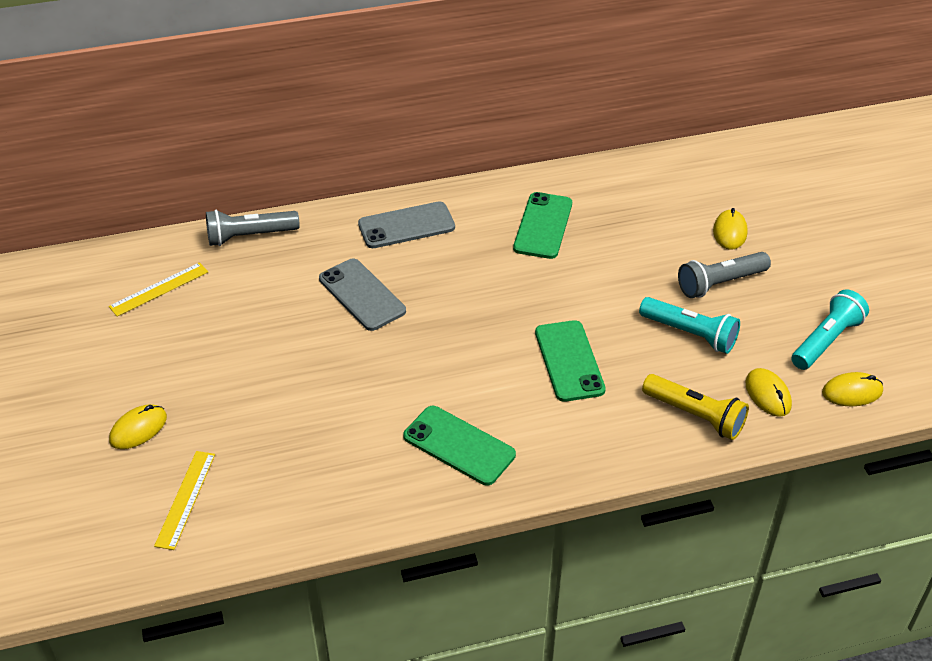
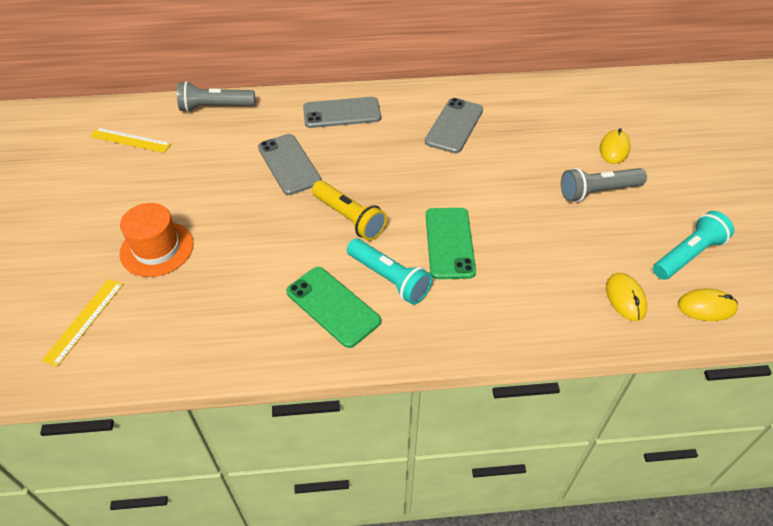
camera: 10 degrees right, 5 degrees up
(138, 429) = (69, 253): yellow mouse -> none
(159, 289) = (130, 140): yellow ruler -> yellow ruler turned 45 degrees clockwise
(239, 411) = (157, 249): none -> orange hat
(543, 226) = (454, 126): green phone -> grey phone
(690, 334) = (562, 233): turquoise flashlight -> turquoise flashlight (389, 279)
(695, 415) = (553, 309): yellow flashlight -> yellow flashlight (349, 218)

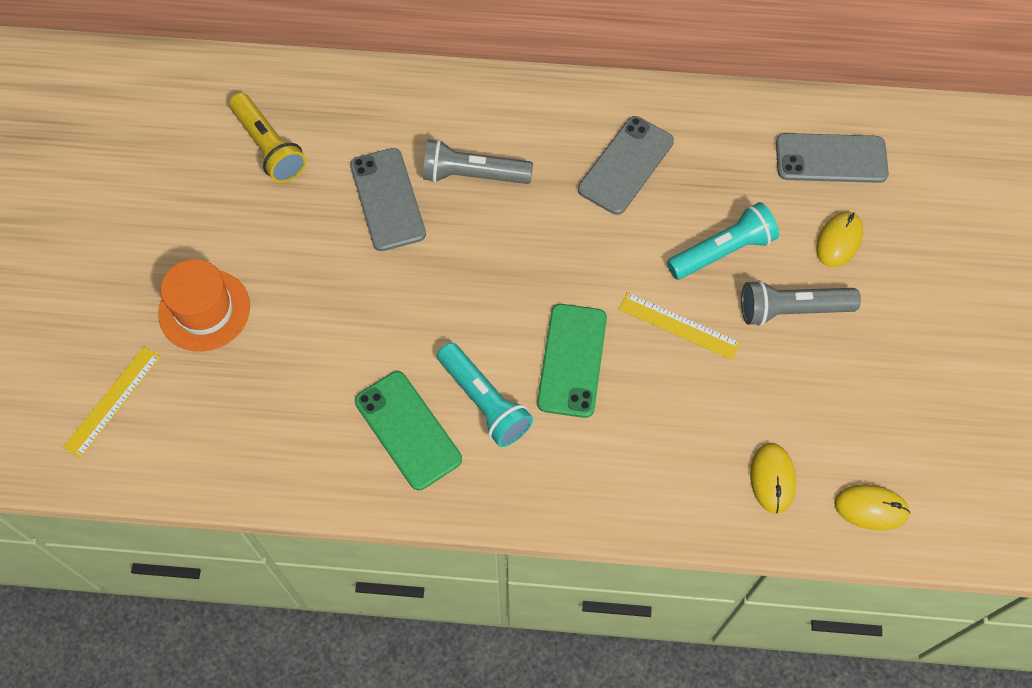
camera: 10 degrees right, 15 degrees up
(130, 140) = (182, 126): yellow ruler -> yellow ruler (679, 326)
(215, 107) = (301, 82): grey flashlight -> grey flashlight (473, 175)
(342, 113) = (474, 119): grey phone -> grey phone (831, 158)
(349, 218) = (451, 301): yellow flashlight -> yellow flashlight (269, 147)
(687, 255) = (876, 429): turquoise flashlight -> turquoise flashlight (722, 251)

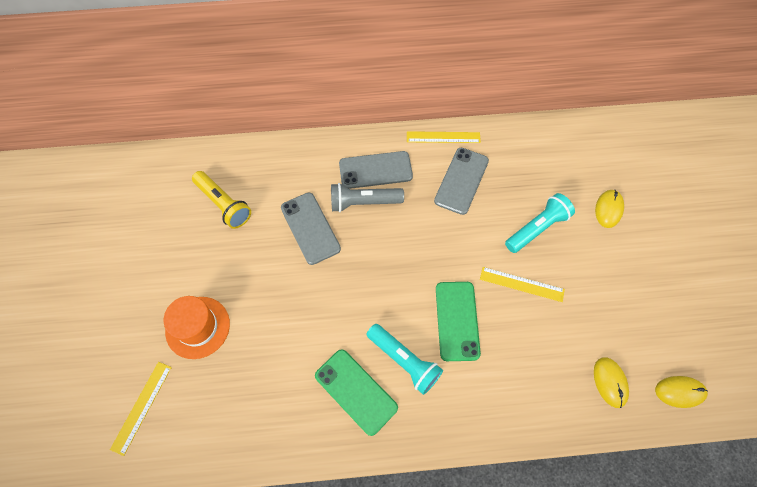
camera: 10 degrees left, 0 degrees up
(613, 97) = (443, 137): none -> yellow ruler
(792, 310) = (591, 261): grey flashlight -> none
(831, 158) = (589, 156): grey phone -> grey phone (375, 170)

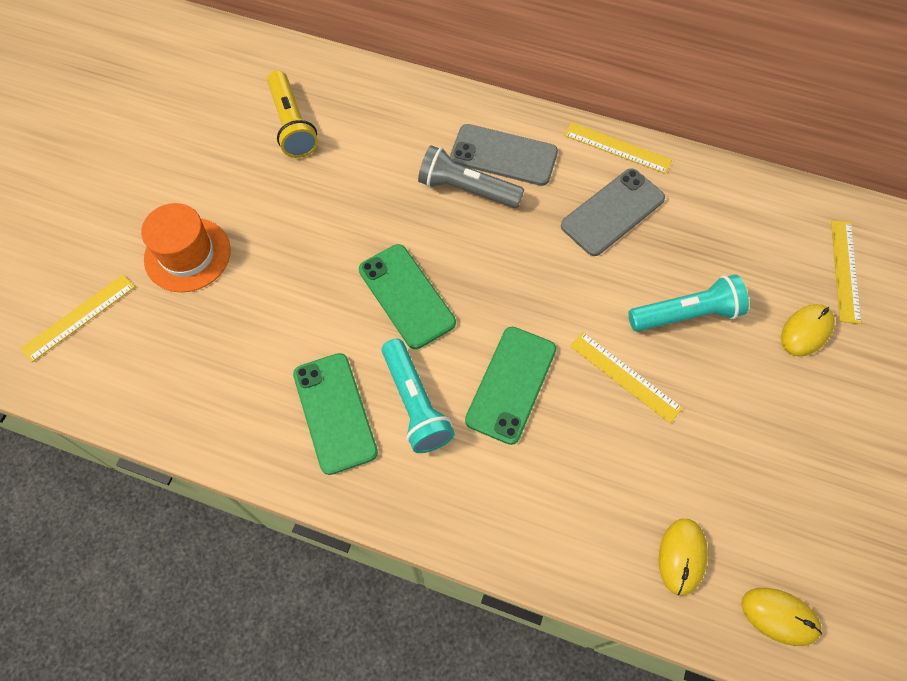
camera: 25 degrees right, 0 degrees up
(310, 228) = (382, 194): grey phone -> none
(362, 291) = (406, 296): none -> green phone
(611, 162) = (845, 270): none -> yellow ruler

